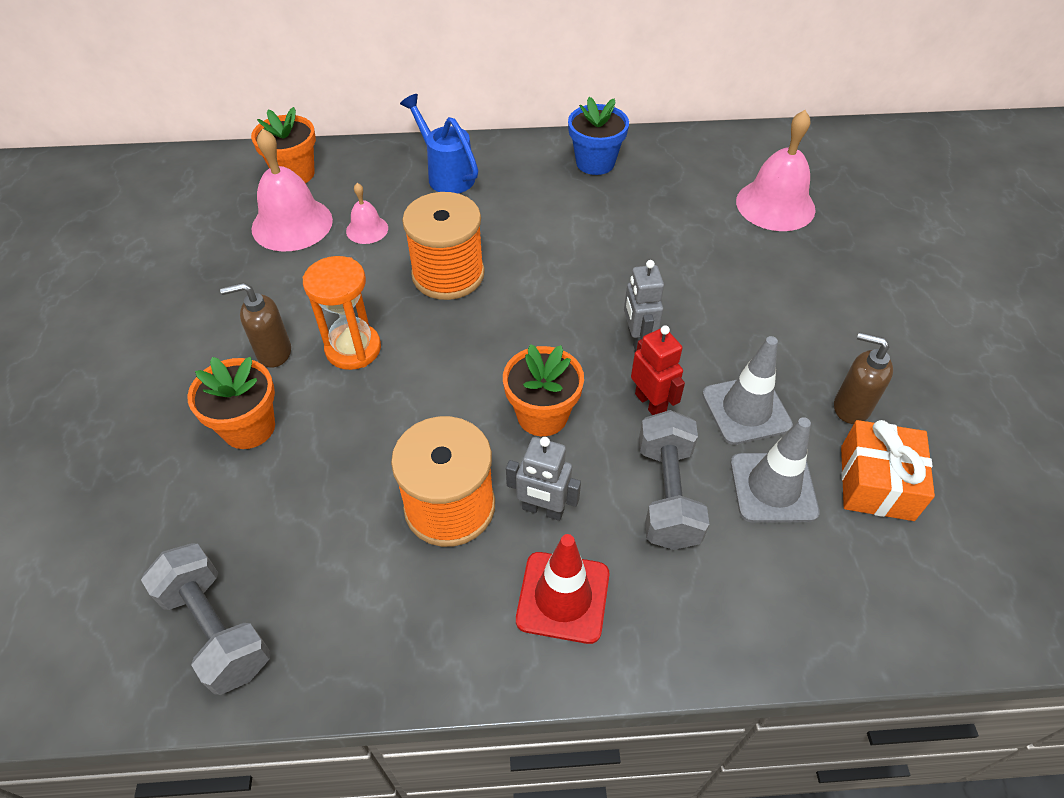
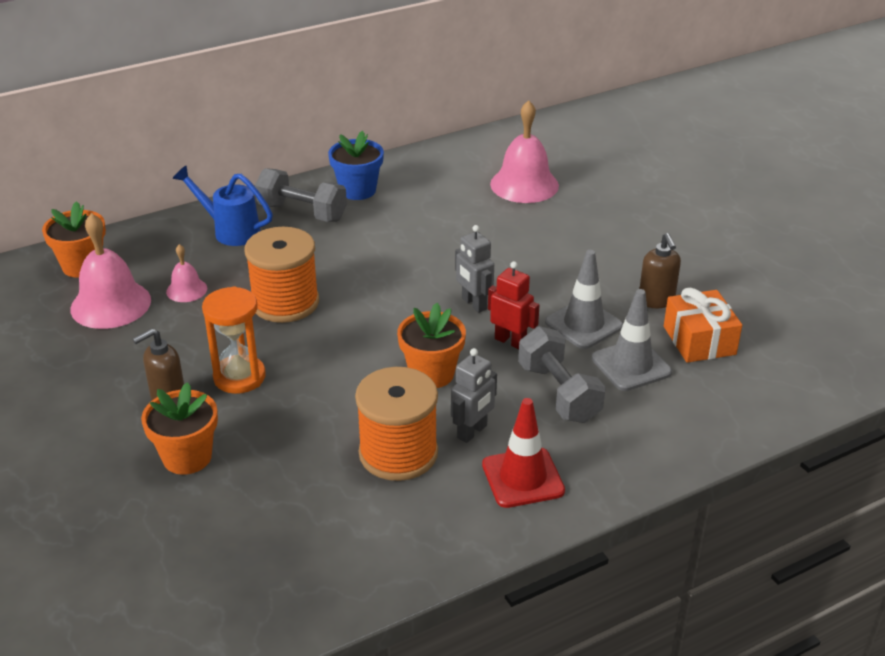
camera: 25 degrees left, 15 degrees down
(216, 629) = (264, 590): grey dumbbell -> grey dumbbell (302, 212)
(543, 510) = (472, 432): grey robot -> grey robot turned 45 degrees counterclockwise
(850, 407) = (656, 301): brown soap dispenser -> brown soap dispenser turned 105 degrees counterclockwise

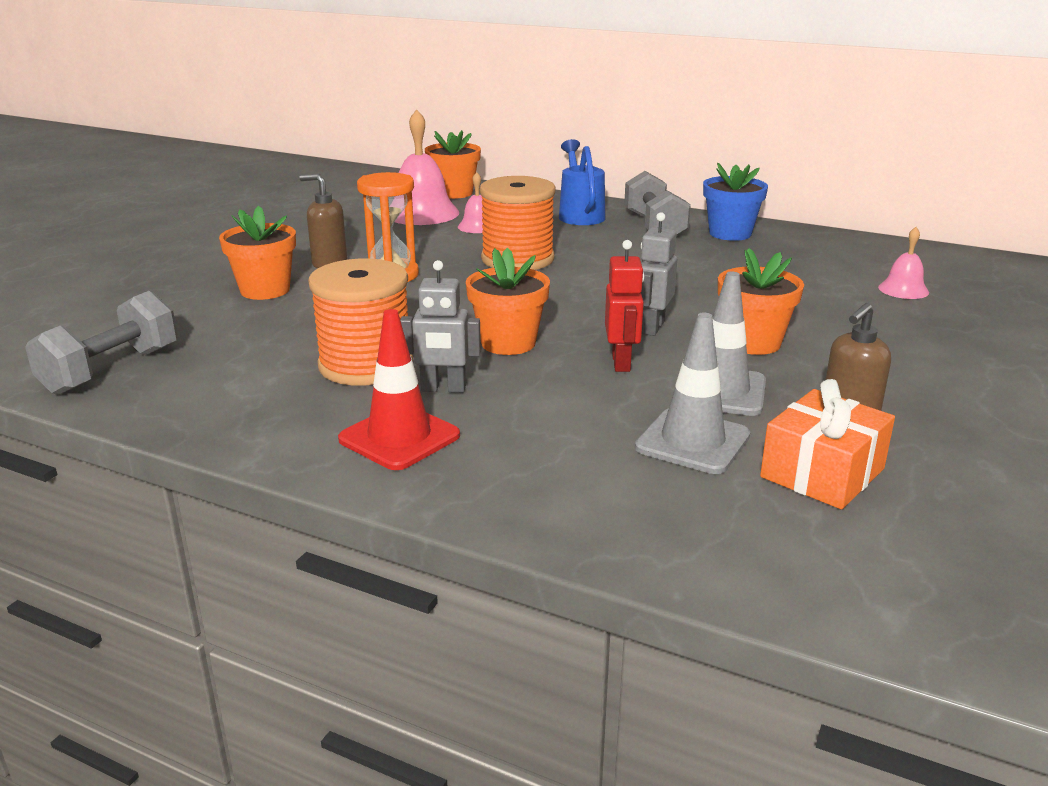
camera: 55 degrees right, 10 degrees down
(524, 184) = (903, 289): pink bell -> pink bell, size x0.52
(535, 278) = (753, 343): none -> orange flower pot
(559, 393) = (573, 414): grey dumbbell -> grey dumbbell (111, 370)

